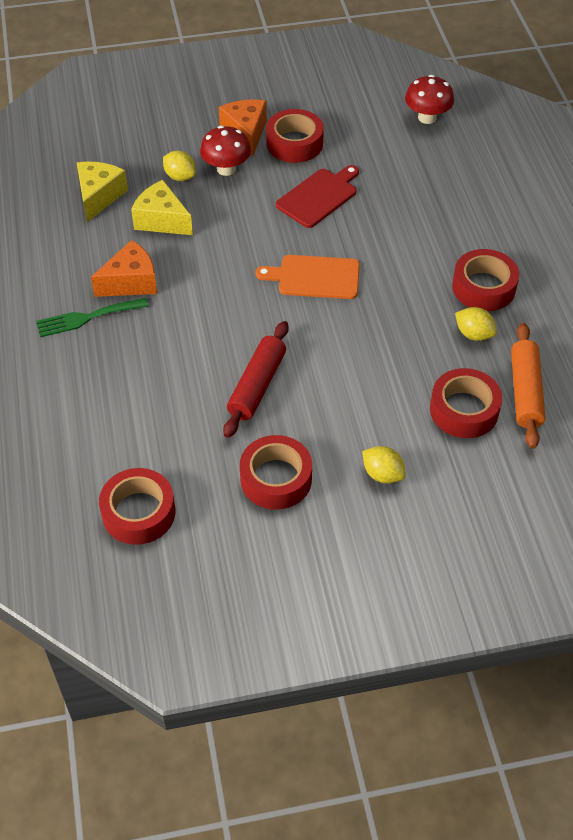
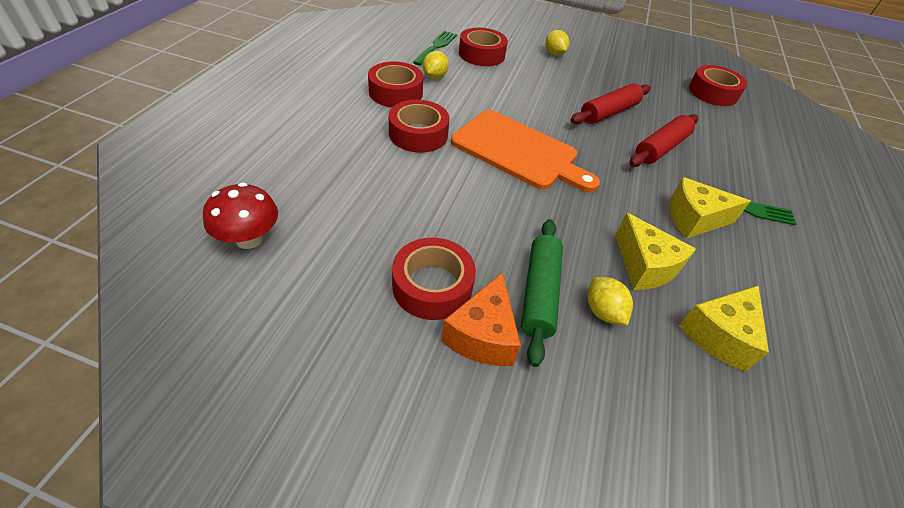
camera: 155 degrees left, 5 degrees down
(131, 282) = (694, 219): orange cheese -> yellow cheese
(182, 357) = (661, 148): none -> red rolling pin
(226, 169) = (539, 293): red mushroom -> green rolling pin
(276, 479) = (619, 74): red tape -> red tape (418, 134)
(314, 277) = (519, 151): orange cutting board -> orange cutting board, size x1.51
(319, 196) = (458, 212): red cutting board -> none
(473, 334) = (434, 77): yellow lemon -> yellow lemon turned 45 degrees clockwise
(525, 392) = (436, 46): orange rolling pin -> green fork

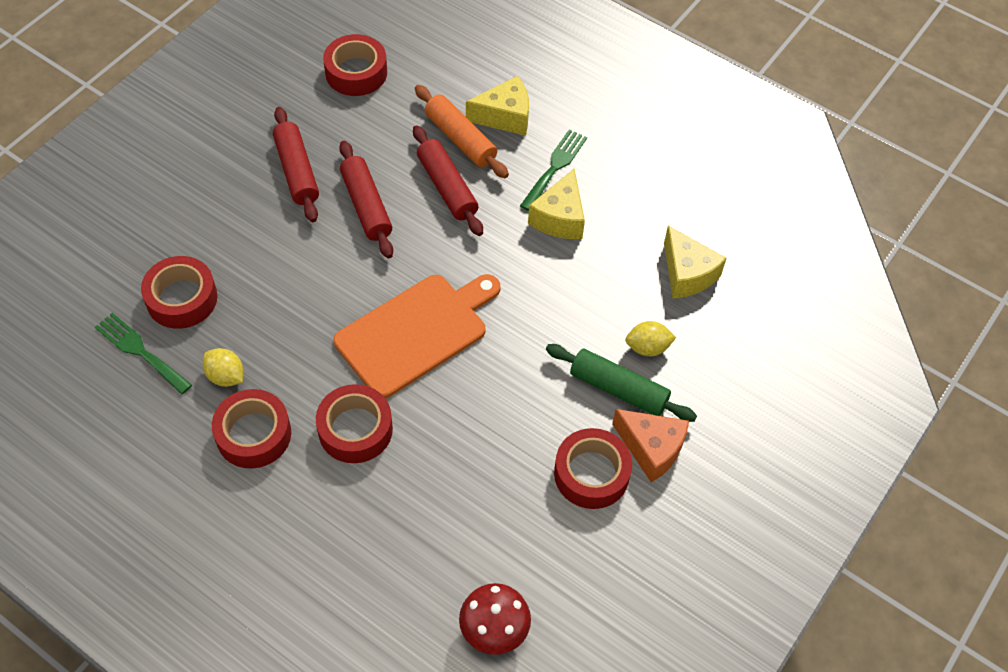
camera: 70 degrees left, 10 degrees up
(554, 53) = (207, 205): yellow lemon -> none
(609, 81) = (297, 171): none -> red rolling pin
(644, 266) = (607, 291): yellow cheese -> yellow cheese (505, 116)
(711, 148) = (460, 139): none -> orange rolling pin

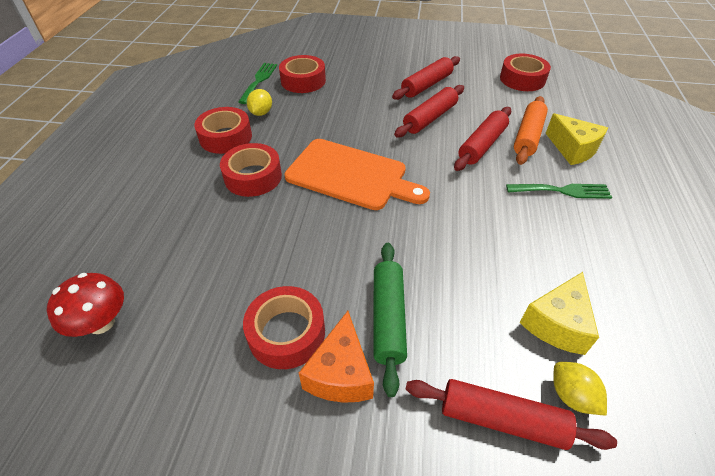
camera: 65 degrees right, 10 degrees down
(560, 218) = (520, 211): yellow cheese -> none
(647, 347) = (449, 324): yellow lemon -> yellow lemon (571, 396)
(741, 360) = (501, 419): none -> red rolling pin

